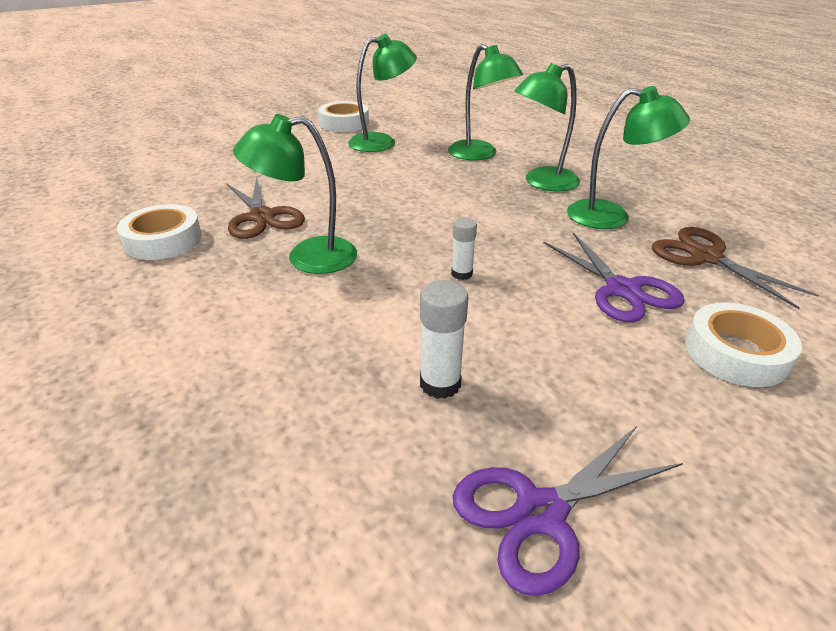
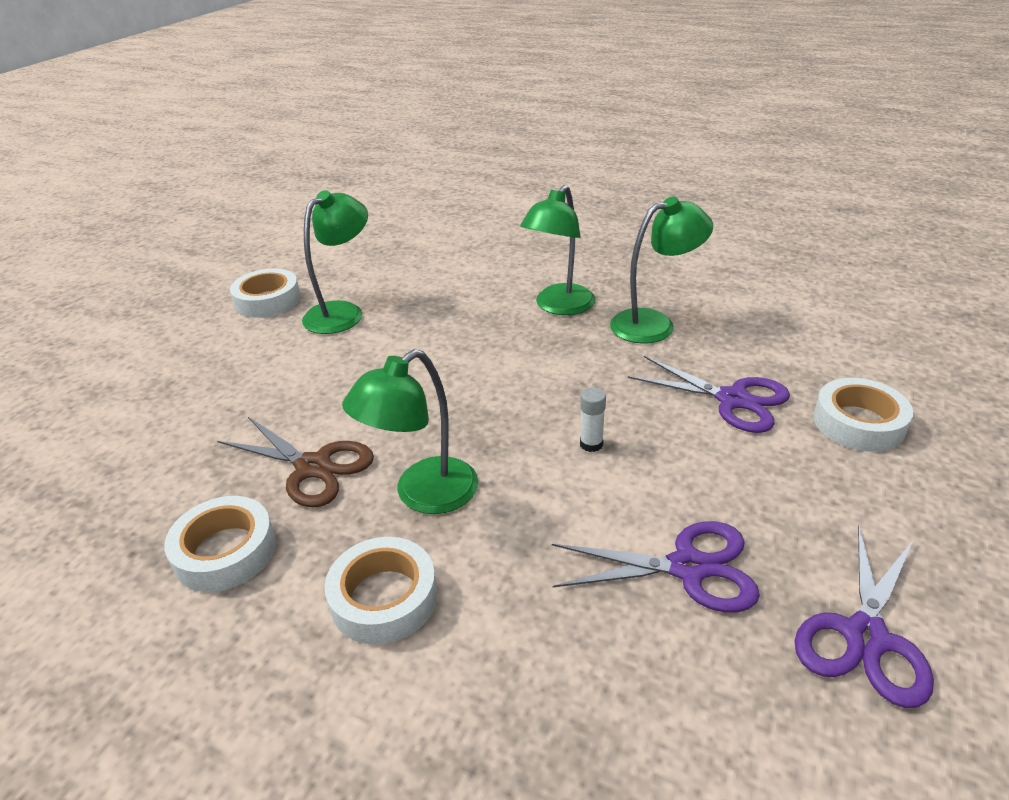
camera: 30 degrees left, 0 degrees up
(214, 303) = (384, 598): none -> white tape
(440, 384) = (687, 567): white glue stick -> purple scissors
(479, 155) = (466, 293): green lamp -> none
(705, 257) = (762, 338): brown scissors -> none

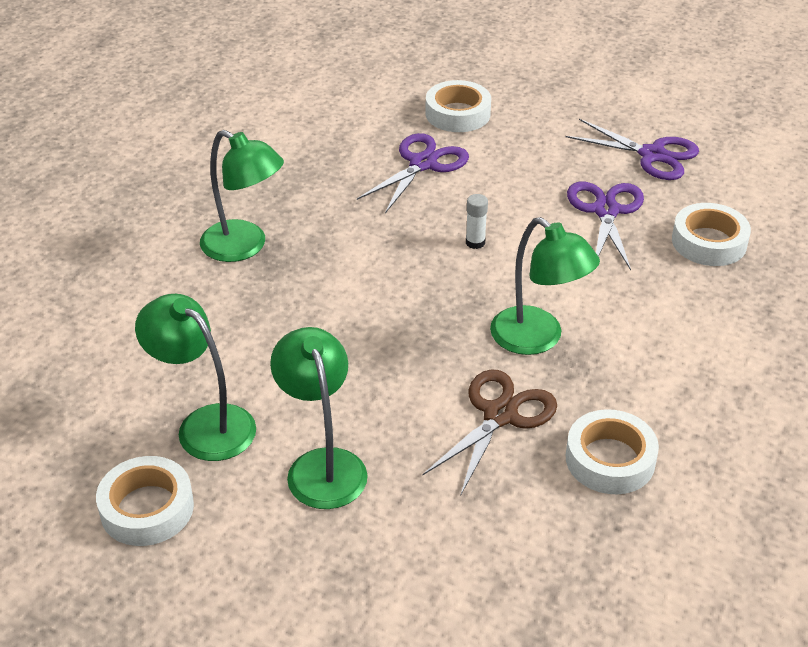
camera: 90 degrees left, 5 degrees up
(384, 598) = (648, 356): white tape -> white tape (709, 242)
(654, 323) = (295, 189): green lamp -> green lamp (322, 465)

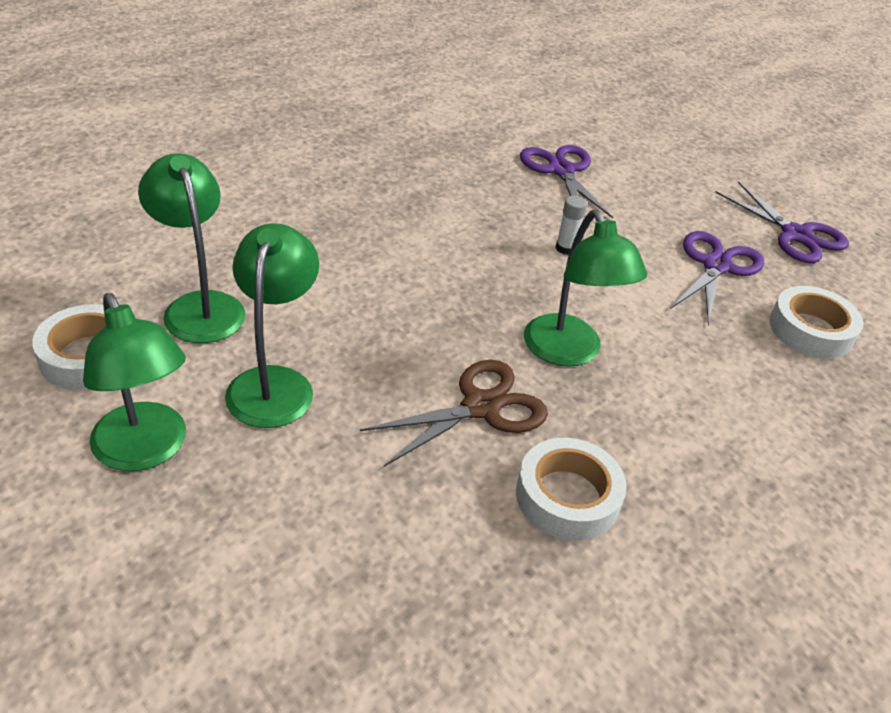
camera: 20 degrees right, 0 degrees up
(244, 247) = (352, 181): green lamp -> green lamp (146, 451)
(422, 164) = (561, 171): purple scissors -> purple scissors turned 75 degrees counterclockwise
(457, 114) = (622, 143): white tape -> none

